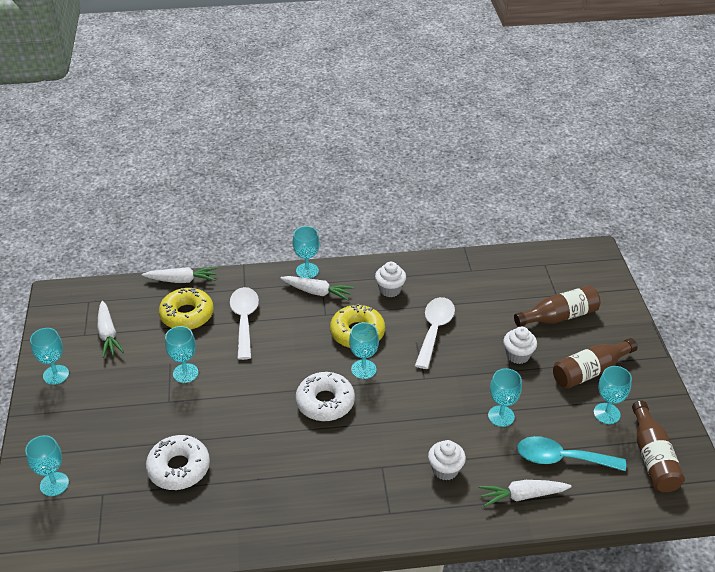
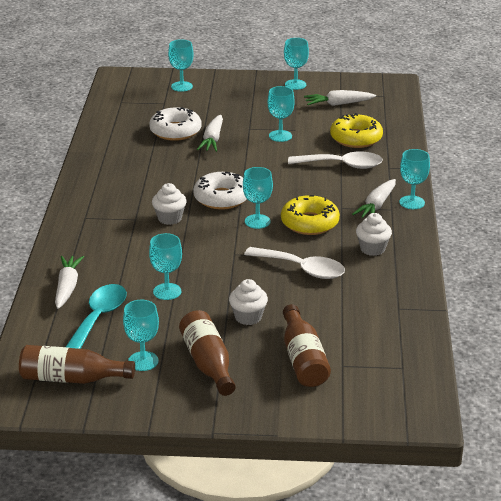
camera: 100 degrees right, 10 degrees down
(182, 280) = (406, 137): white carrot -> white carrot (212, 140)
(445, 470) = (116, 250): white cupcake -> white cupcake (169, 218)

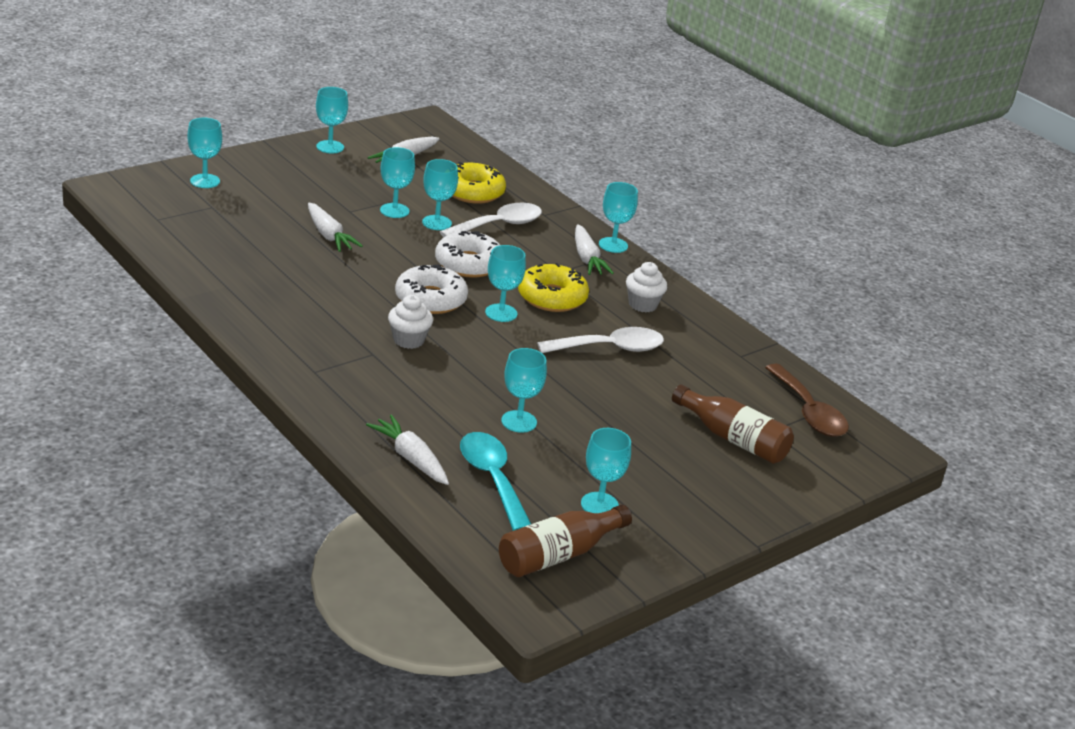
camera: 45 degrees left, 0 degrees up
(175, 131) = (273, 237): white donut -> white donut (468, 264)
(208, 363) = (660, 480): brown bottle -> none
(248, 317) = (630, 417): white cupcake -> none
(298, 151) = (437, 223): none -> turquoise goblet
(393, 365) = (808, 412): none -> brown spoon

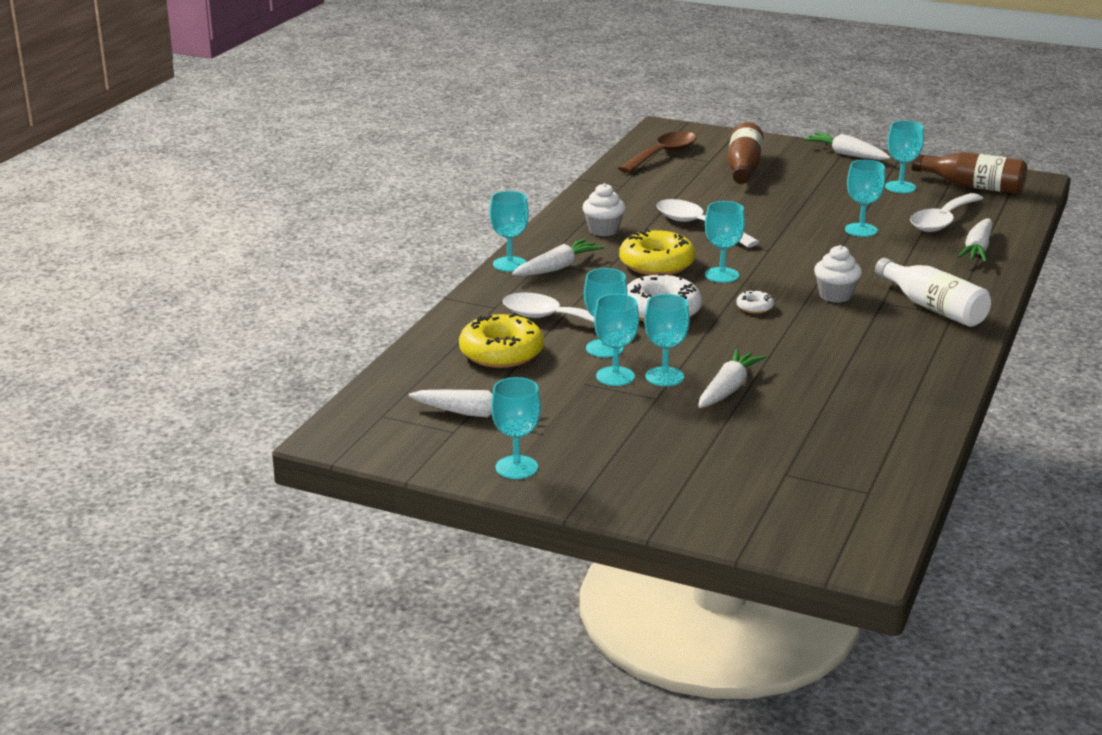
camera: 115 degrees left, 5 degrees down
(205, 181) = (737, 505): turquoise goblet -> turquoise goblet (664, 376)
(335, 369) = (933, 307): none -> white bottle
(430, 299) = (754, 307): white donut -> white donut, size x0.46
(492, 479) = (942, 221): turquoise spoon -> white spoon
(723, 524) = (846, 154): none -> white carrot

